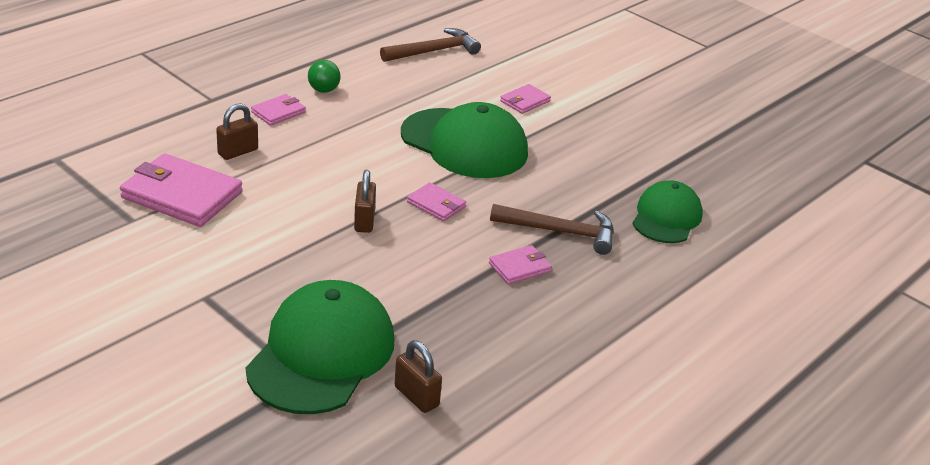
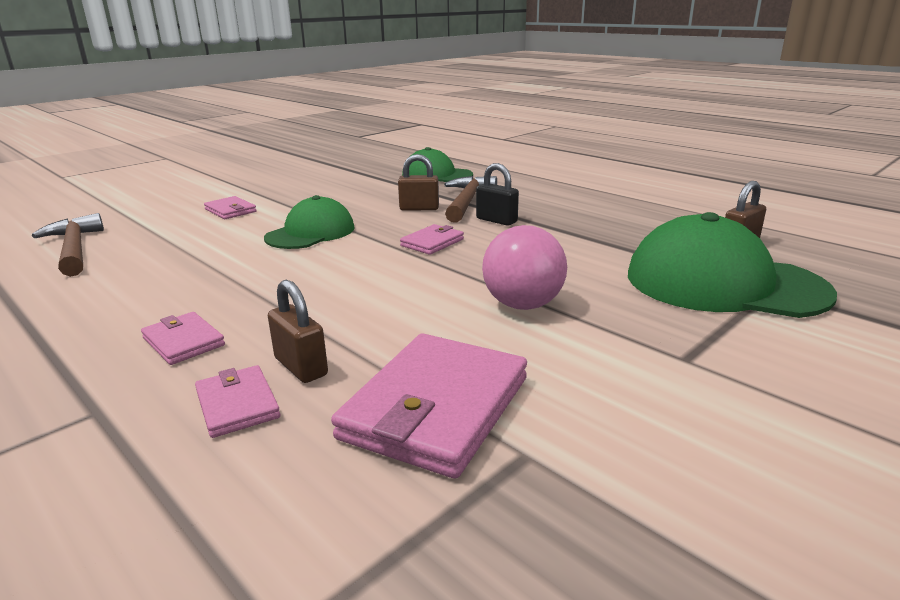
camera: 85 degrees left, 10 degrees down
(301, 239) = (523, 305): none -> pink ball
(323, 90) = (133, 311): green ball -> none
(364, 221) = (473, 273): brown padlock -> brown padlock (419, 208)
(464, 144) = (311, 233): green cap -> green cap, size x0.62
(496, 245) = (496, 220): none -> black padlock
(520, 267) = (526, 213): pink wallet -> pink wallet (237, 404)

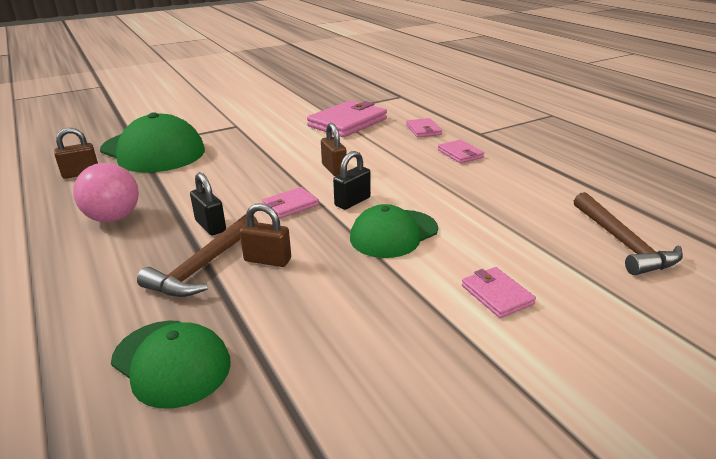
camera: 165 degrees left, 5 degrees up
(301, 367) = (399, 138): brown padlock -> brown padlock (334, 169)
(362, 253) = (352, 202): none -> black padlock
(523, 305) = (276, 152): pink ball -> pink ball (114, 218)

